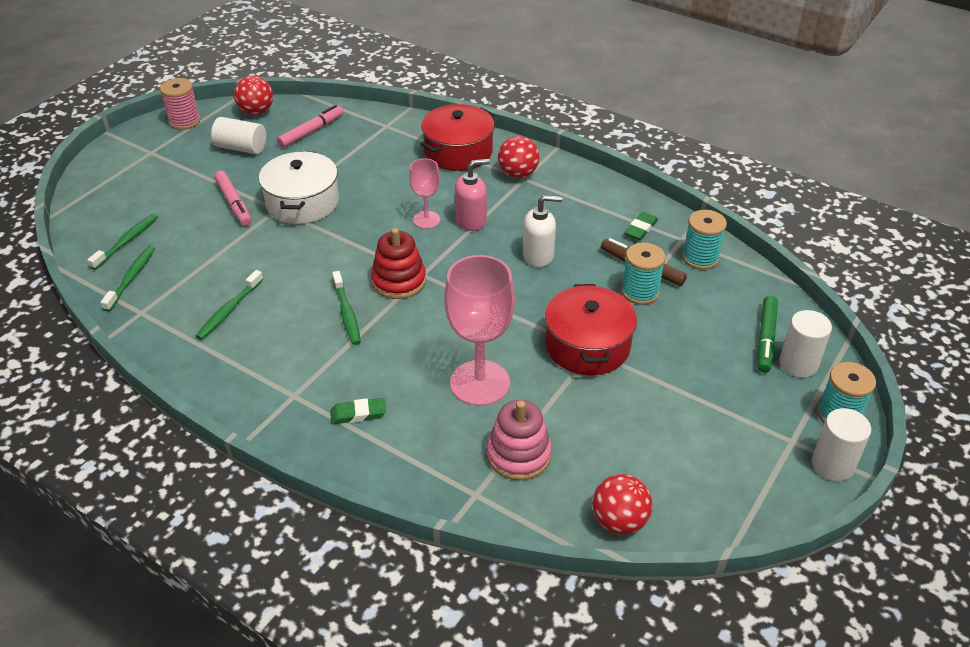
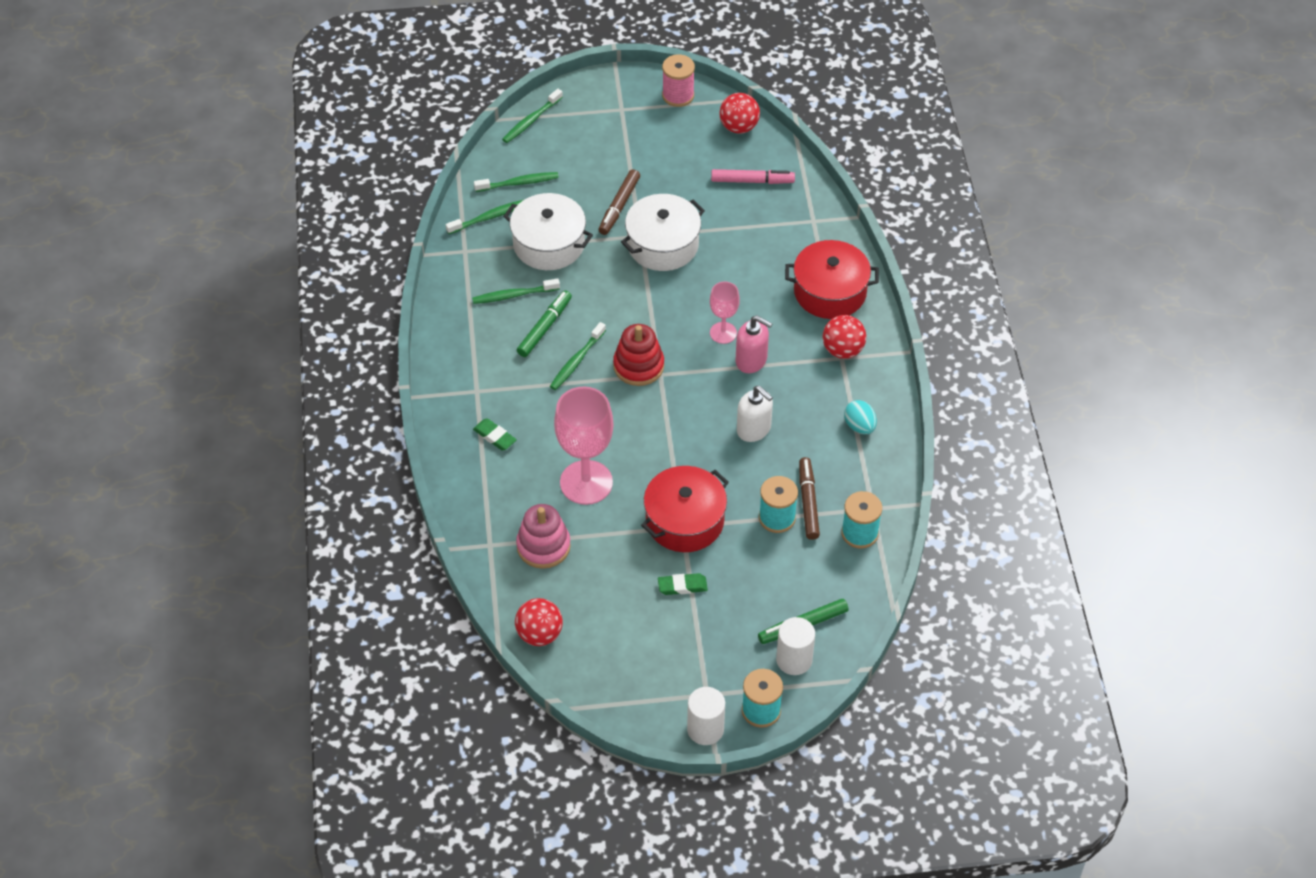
camera: 50 degrees right, 10 degrees up
(82, 200) = (531, 121): none -> green toothbrush
(210, 260) = (549, 244): none -> white pot
(234, 203) = (619, 206): pink marker -> brown marker
(241, 148) = (685, 156): white cylinder -> none
(287, 312) = (544, 328): none -> green marker
(597, 204) = (859, 426): none -> turquoise egg
(641, 229) = (857, 474): green eraser -> green eraser (682, 586)

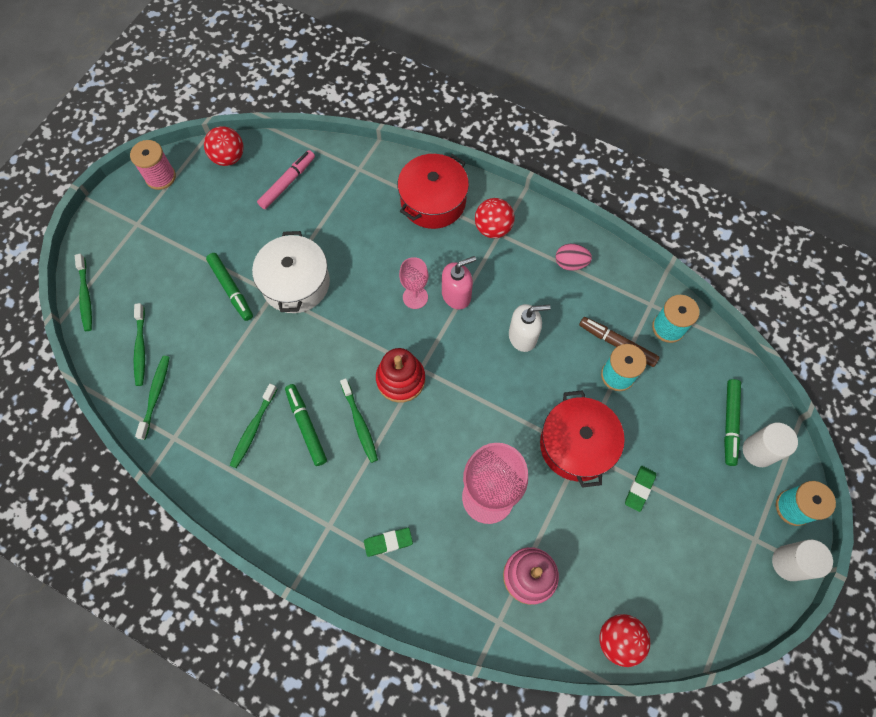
camera: 55 degrees left, 15 degrees up
(518, 183) = (141, 348): green toothbrush -> green toothbrush turned 150 degrees clockwise
(549, 244) = (223, 366): white pot -> none
(619, 206) = (231, 289): brown marker -> green marker
(859, 426) = (570, 263): turquoise egg -> pink egg

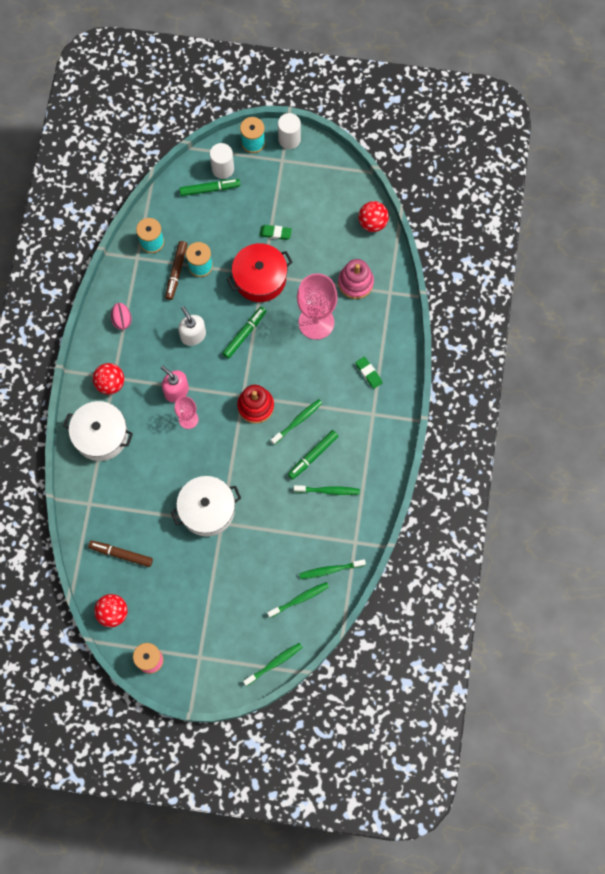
camera: 110 degrees left, 5 degrees up
(231, 289) = (229, 555): green marker -> green marker (244, 334)
(287, 183) = (121, 554): pink marker -> brown marker
(433, 201) = (101, 435): red pot -> white pot

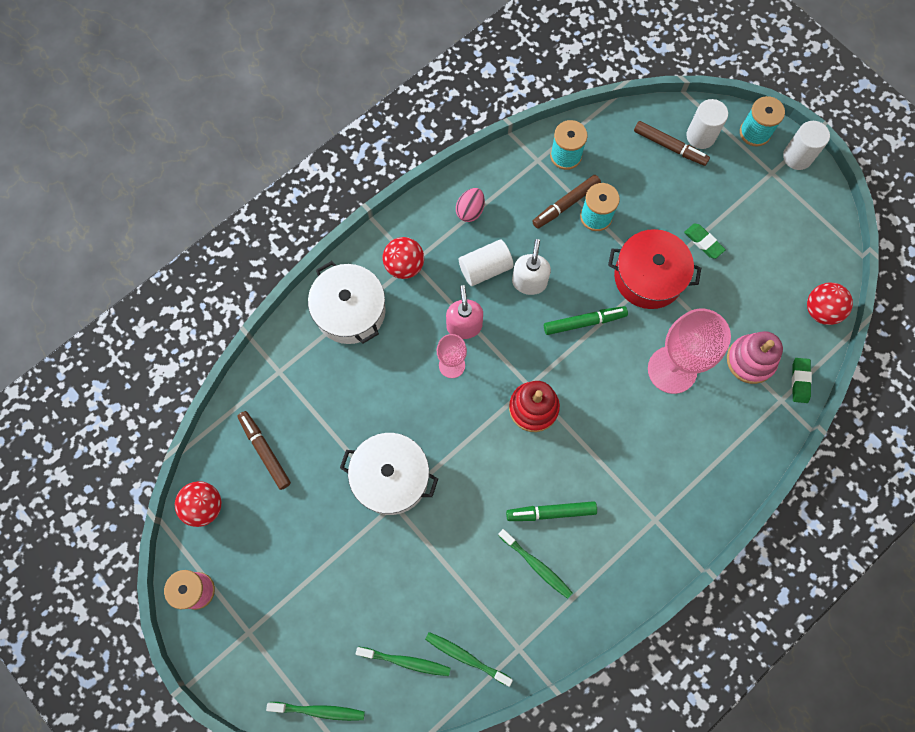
camera: 40 degrees right, 0 degrees up
(160, 347) = (485, 268): none -> white cylinder
(209, 189) = (670, 146): green marker -> brown marker
(297, 421) = (565, 460): green toothbrush -> none
(368, 373) = (686, 471): green eraser -> green eraser (800, 381)

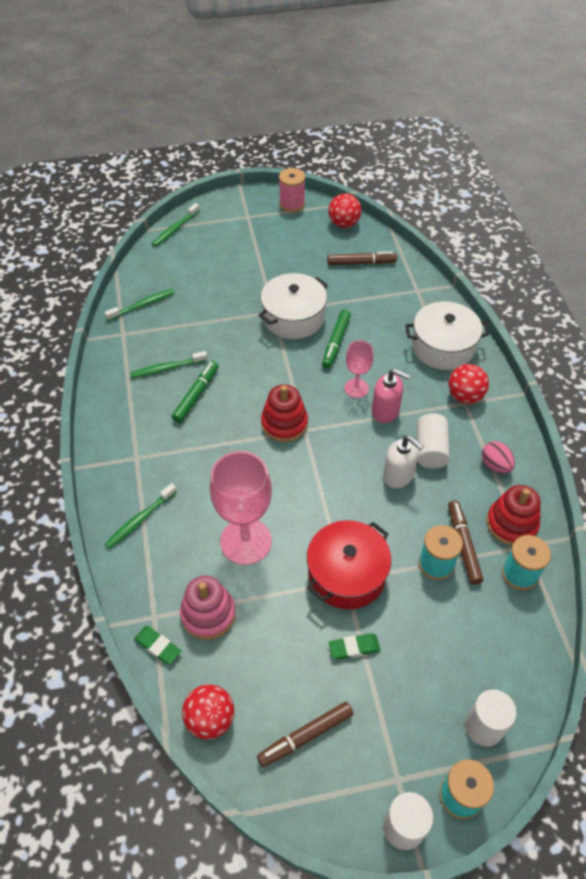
camera: 120 degrees right, 20 degrees down
(406, 661) = (167, 276): green toothbrush -> green toothbrush (140, 520)
(523, 177) = (511, 524): none -> red stacking toy
(584, 322) = (334, 497): green marker -> green marker (336, 342)
(670, 146) = (485, 683): brown marker -> brown marker (305, 736)

